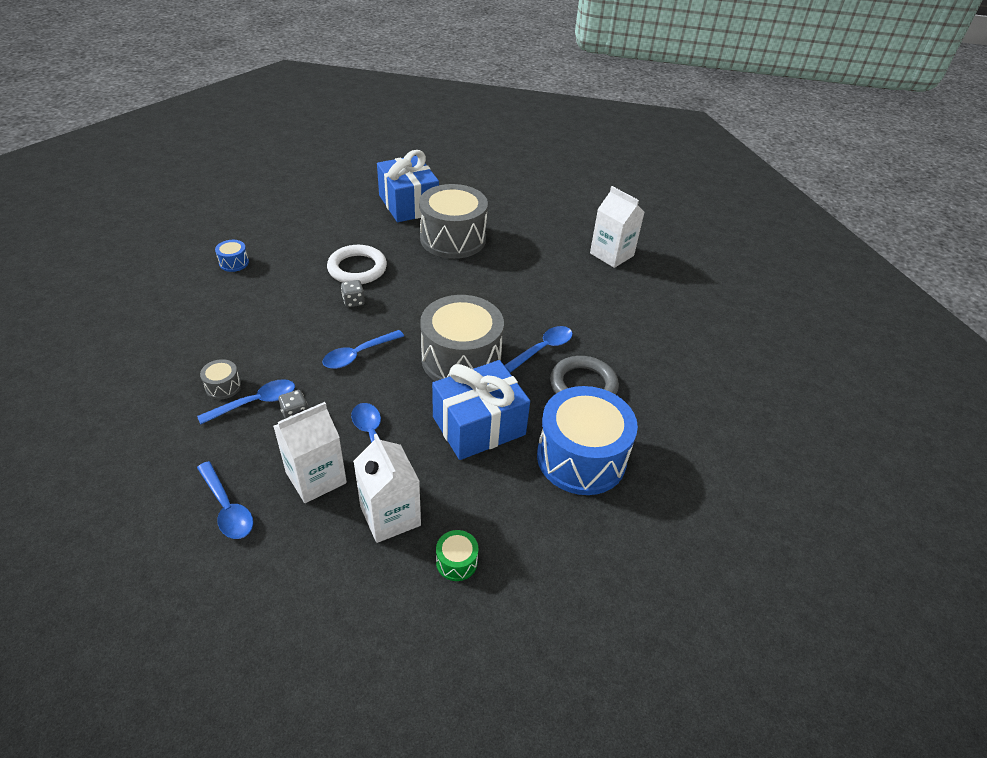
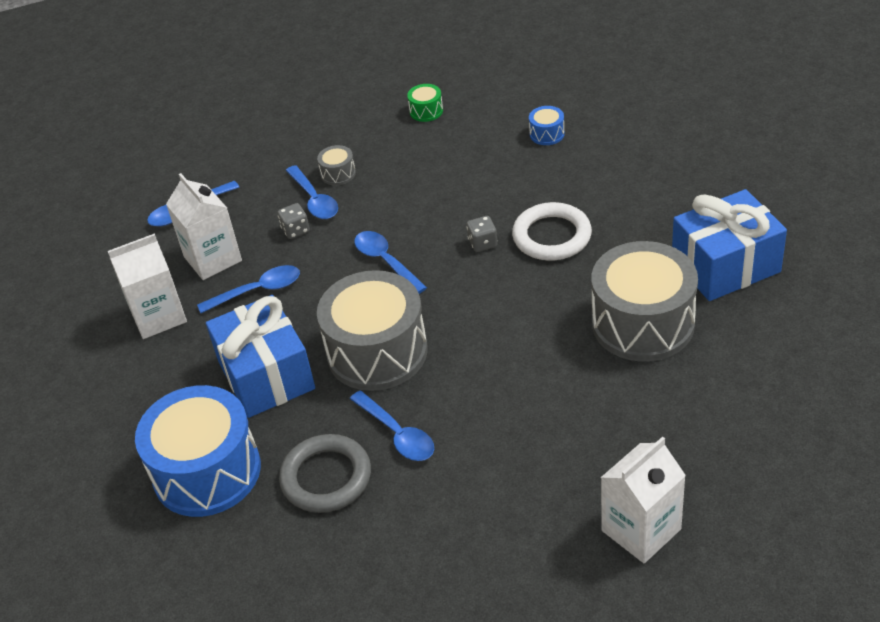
camera: 100 degrees right, 0 degrees up
(456, 562) = (97, 369): green drum -> green drum (426, 111)

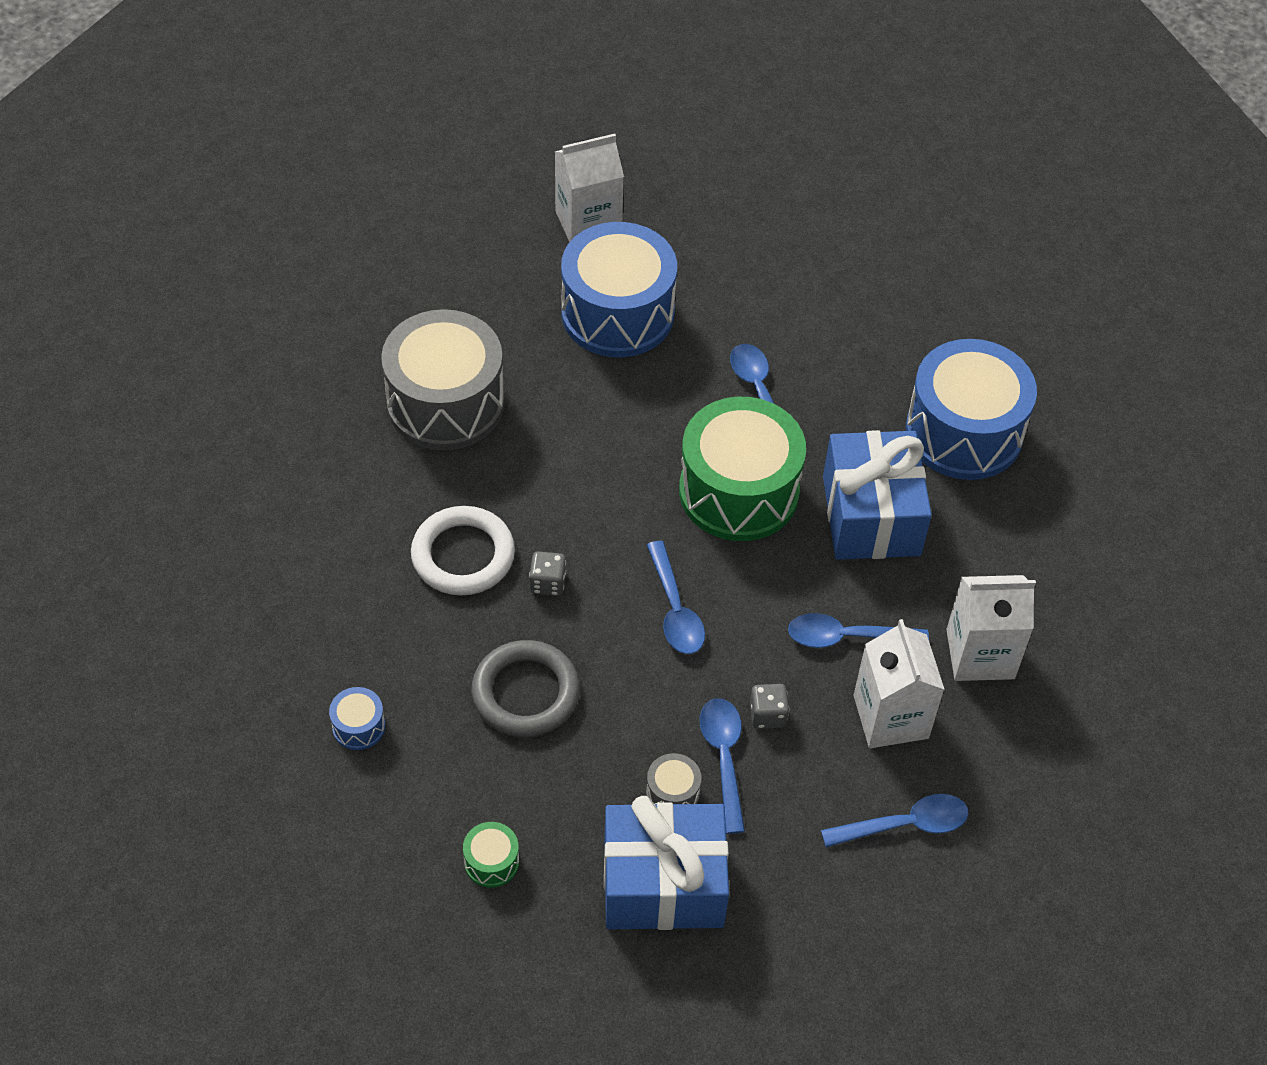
camera: 165 degrees left, 10 degrees up
(326, 477) = (845, 378): grey ring -> grey ring (525, 693)
(377, 352) = (738, 491): grey drum -> green drum
(556, 452) = (617, 313): none -> blue drum
(725, 265) = (309, 430): blue gift -> blue gift (663, 884)

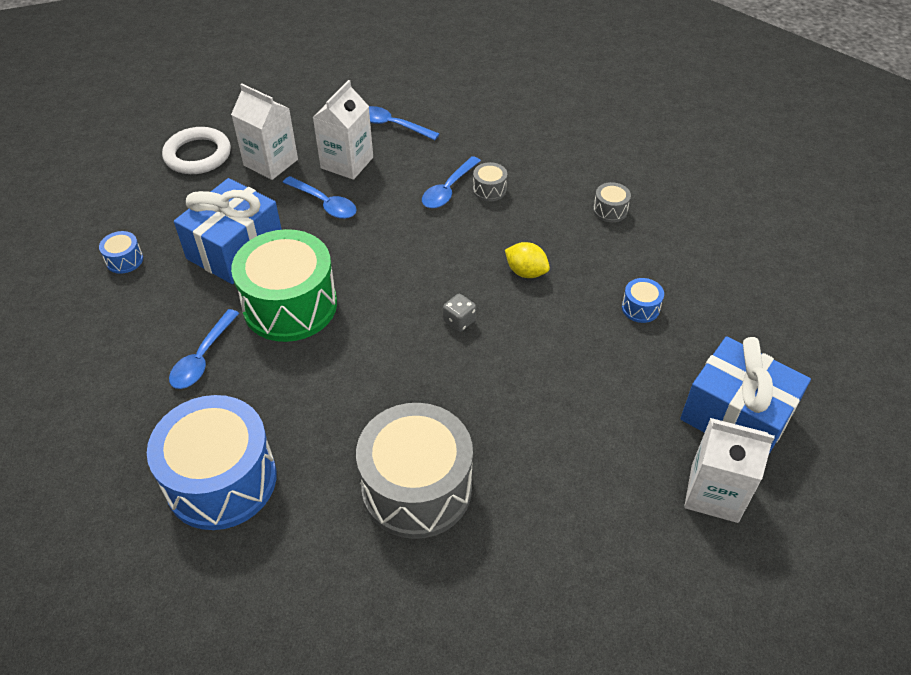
camera: 140 degrees left, 5 degrees down
(463, 555) = (498, 368): white ring -> white ring (198, 155)
(491, 862) = (610, 210): green drum -> grey drum
(525, 693) = (526, 272): grey ring -> yellow lemon
(588, 223) = (148, 585): white carton -> white carton (714, 493)
(663, 884) = (529, 161): blue gift -> blue gift (736, 417)
(675, 610) = (399, 265): blue spoon -> none
(767, 715) = (405, 194): grey dice -> none
(964, 432) = (124, 260): blue drum -> blue drum, size x0.40

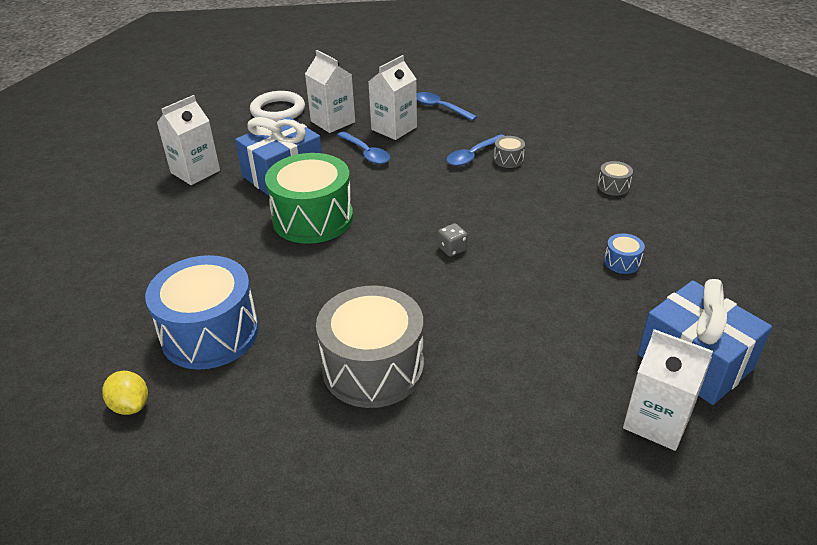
camera: 15 degrees right, 10 degrees down
(124, 260) = (195, 171): blue drum -> white carton
(202, 358) = (229, 244): blue spoon -> none
(526, 272) = (523, 221): yellow lemon -> yellow lemon (130, 405)

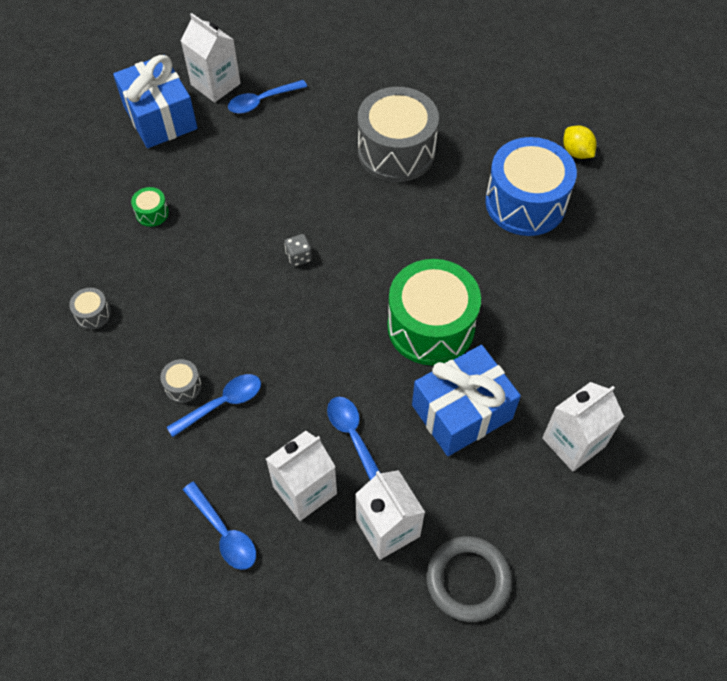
camera: 170 degrees left, 20 degrees up
(278, 111) = (468, 580): white ring -> grey ring
(577, 406) = (262, 101): none -> blue spoon
(622, 262) = (152, 213): blue drum -> green drum

